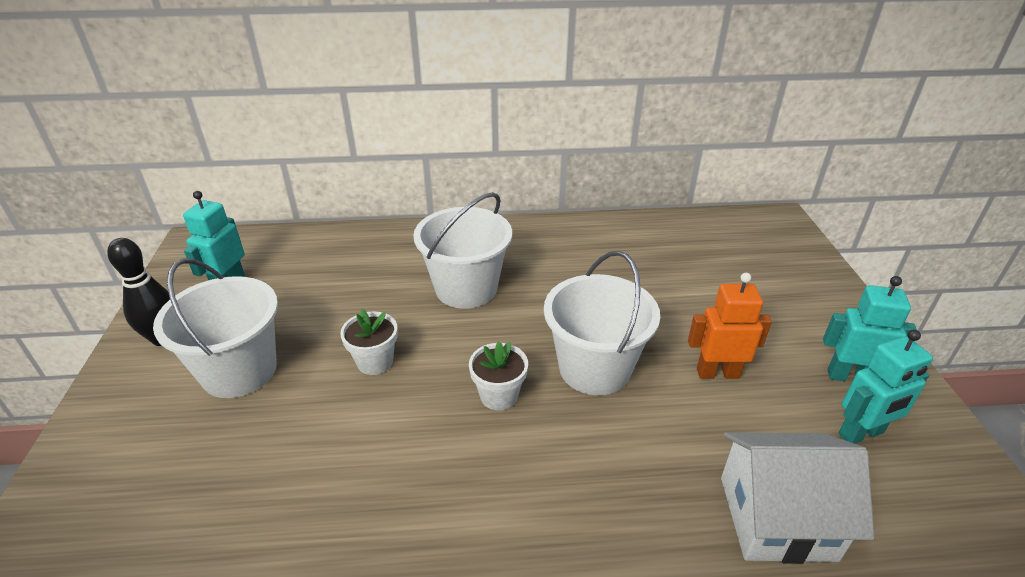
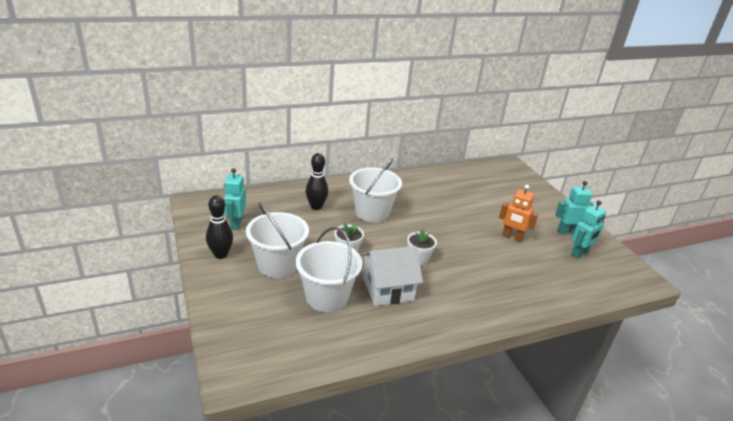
camera: 20 degrees left, 5 degrees down
(376, 267) = (316, 206): none -> black bowling pin
(594, 368) = (456, 242): white bucket -> white bucket (327, 297)
(717, 373) = (512, 237): orange robot -> orange robot turned 135 degrees counterclockwise
(776, 517) = (558, 288): white house -> white house (387, 289)

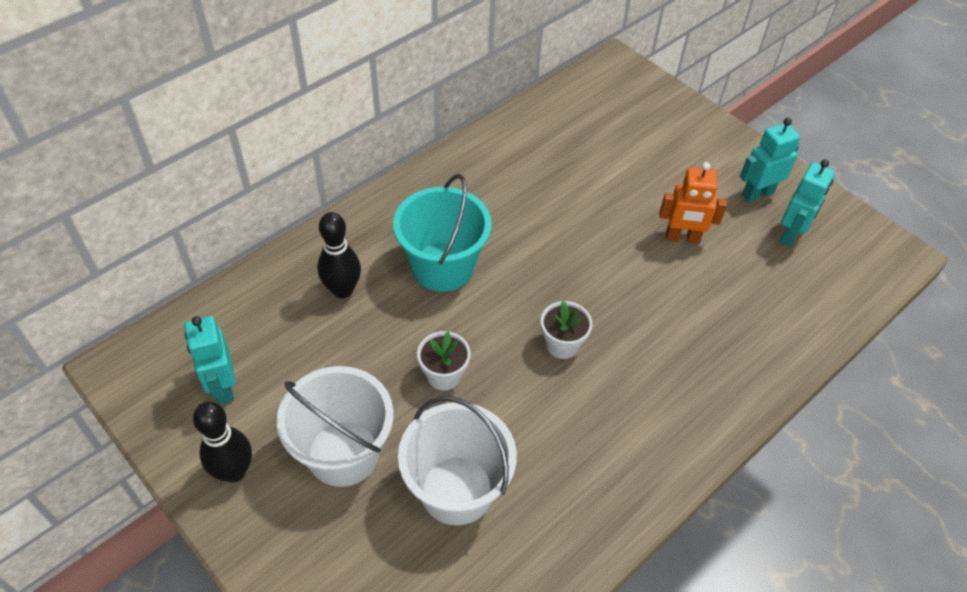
camera: 20 degrees left, 20 degrees up
(372, 212) = (443, 267): white bucket -> turquoise bucket
(387, 289) = (543, 431): white house -> none

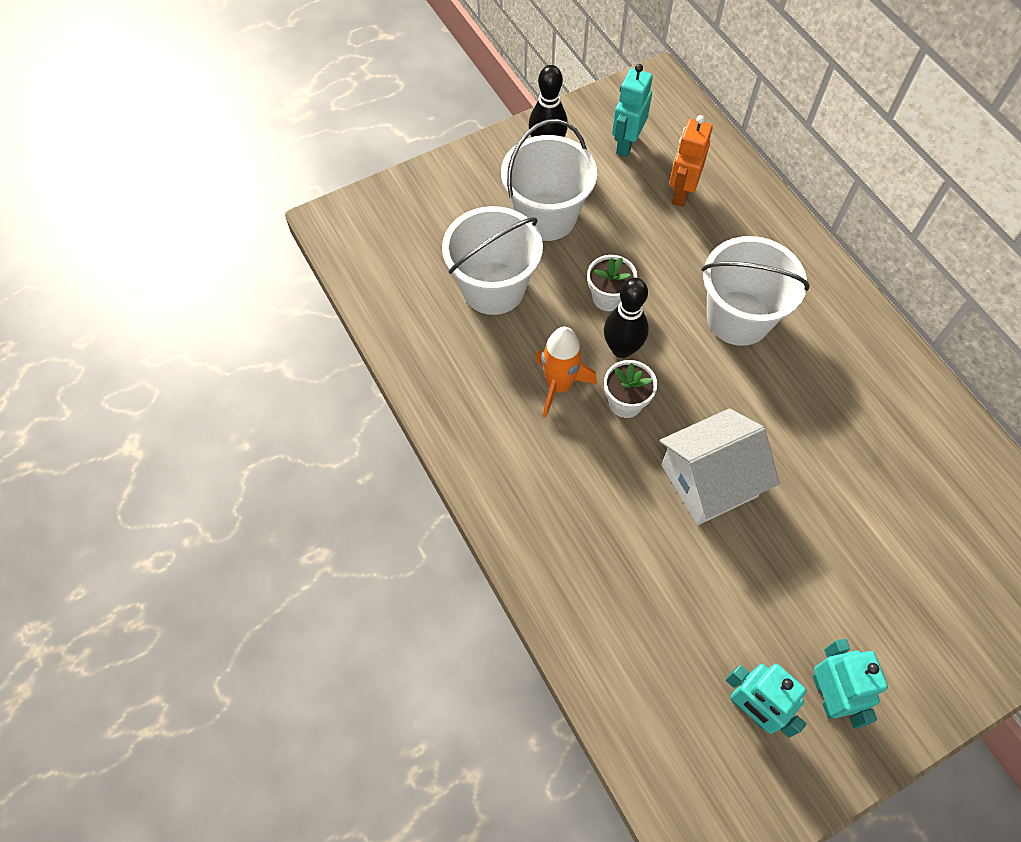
camera: 105 degrees right, 10 degrees up
(223, 387) = (626, 144): turquoise robot -> turquoise robot turned 60 degrees counterclockwise
(342, 290) = (718, 233): black bowling pin -> black bowling pin (622, 349)
(443, 267) = (738, 318): turquoise bucket -> white bucket
(561, 404) = (559, 386): none -> orange rocket
(617, 274) = (709, 480): none -> white house
(682, 238) = (757, 570): orange robot -> orange robot (681, 193)

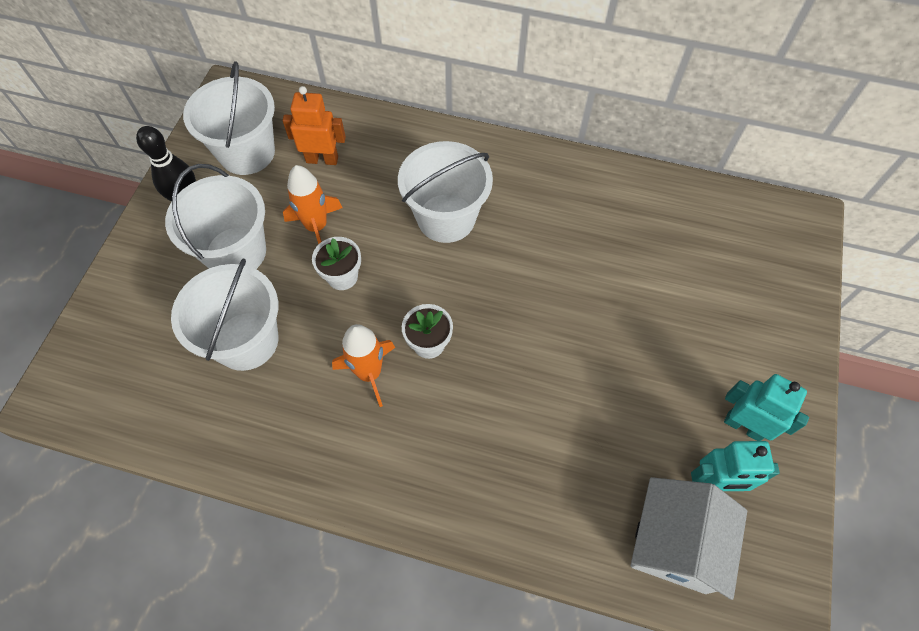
camera: 45 degrees left, 0 degrees up
(622, 349) = (388, 306): black bowling pin -> none
(625, 244) = (316, 227): none -> orange rocket
(626, 144) = (247, 152): turquoise robot -> white bucket
(681, 193) = (322, 159): orange robot -> orange robot turned 120 degrees clockwise
(709, 480) = (537, 349): white house -> white house (675, 543)

